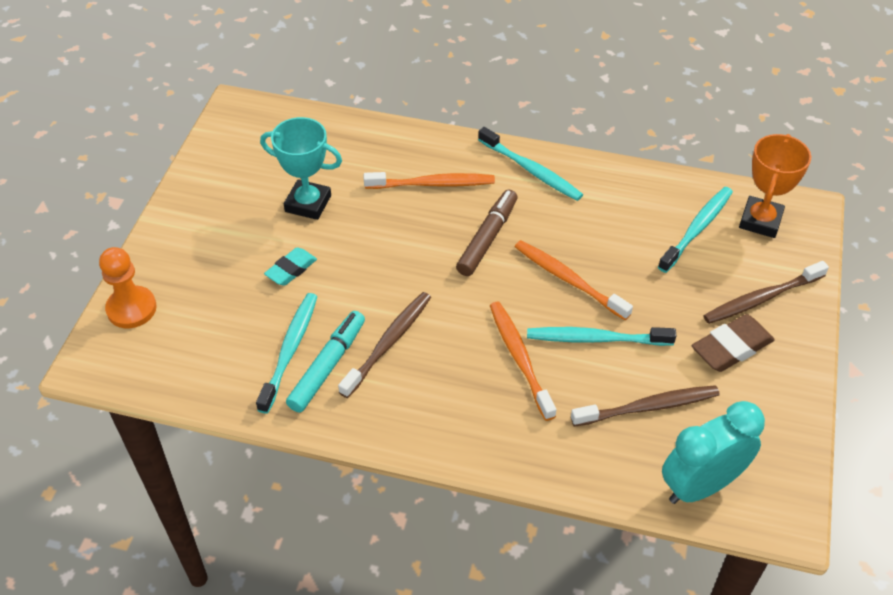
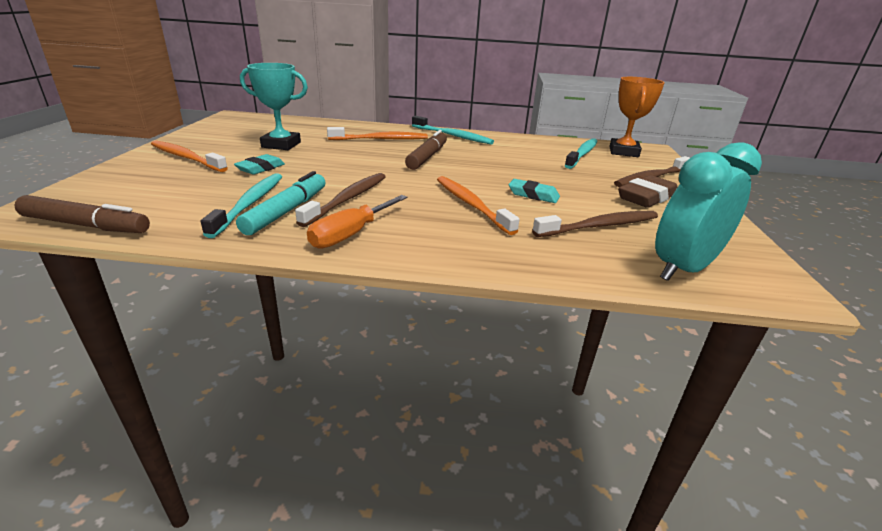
camera: 10 degrees left, 20 degrees down
(131, 309) = (94, 186): orange pawn -> none
(150, 387) = (86, 225): none -> brown marker
(391, 411) = (351, 234): none -> orange screwdriver
(568, 280) = (497, 172): orange toothbrush -> orange toothbrush (186, 158)
(596, 339) = (533, 195): turquoise toothbrush -> turquoise eraser

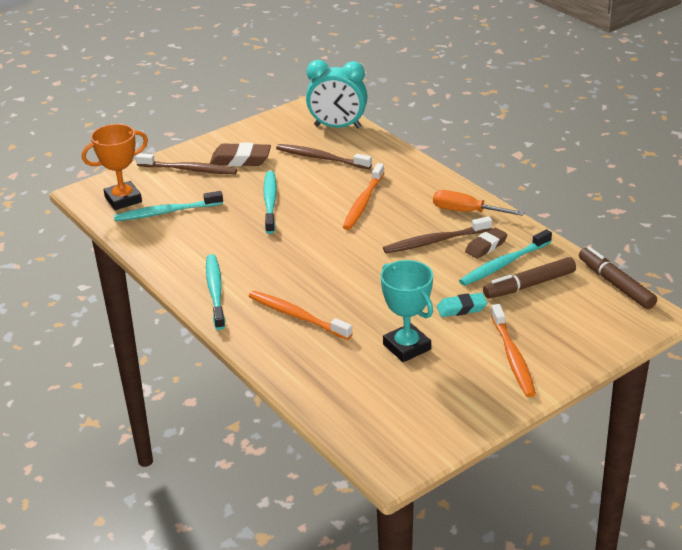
camera: 130 degrees left, 5 degrees up
(287, 211) = (486, 246): turquoise marker -> brown eraser
(351, 234) = (466, 212): orange screwdriver -> orange screwdriver turned 150 degrees counterclockwise
(427, 157) = (303, 266): brown marker -> brown marker (529, 285)
(533, 195) = (307, 192): turquoise eraser -> none
(541, 179) = (270, 202): none -> turquoise toothbrush

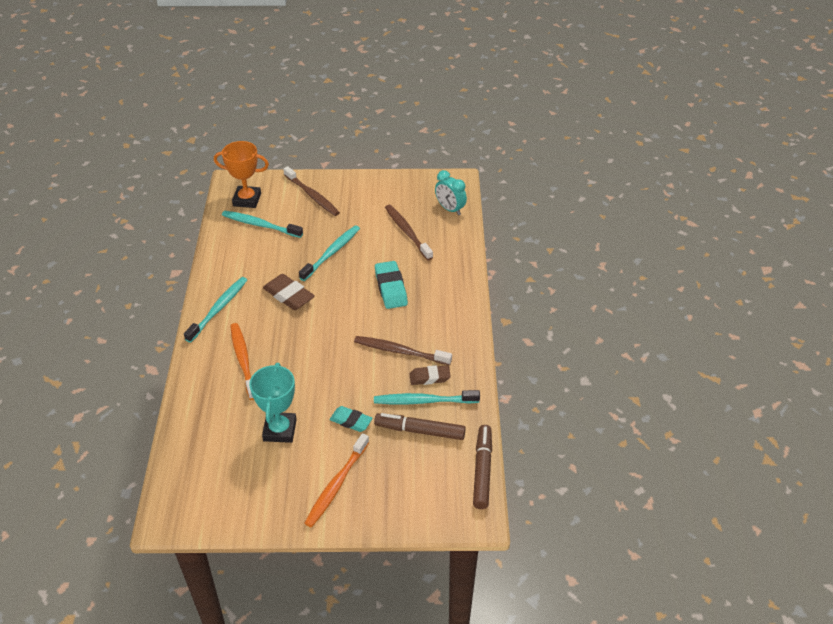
camera: 35 degrees right, 10 degrees up
(240, 160) = (353, 205): brown eraser -> brown eraser (289, 295)
(337, 127) = (450, 209): turquoise clock -> turquoise clock, size x0.66
(363, 202) = (391, 288): orange toothbrush -> turquoise eraser
(466, 212) = (452, 338): orange screwdriver -> none

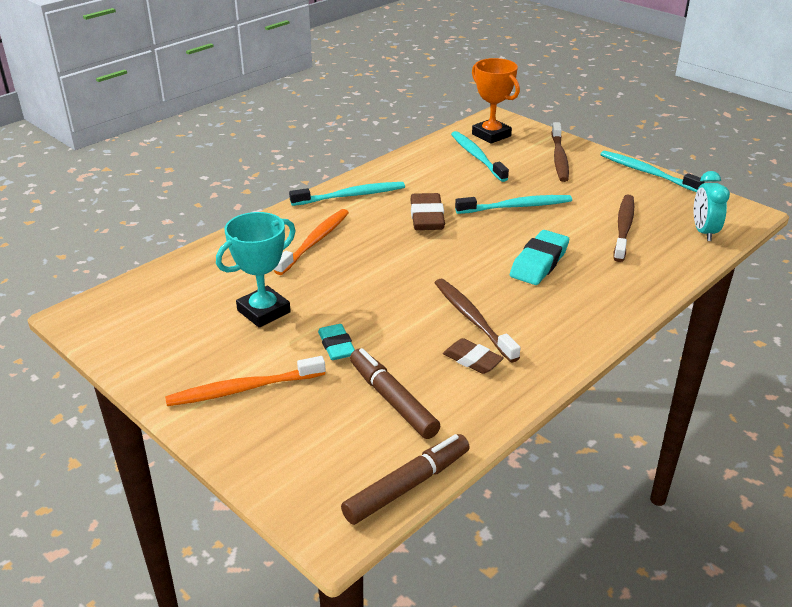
camera: 45 degrees right, 10 degrees down
(423, 401) = (435, 376): turquoise toothbrush -> turquoise toothbrush (647, 172)

